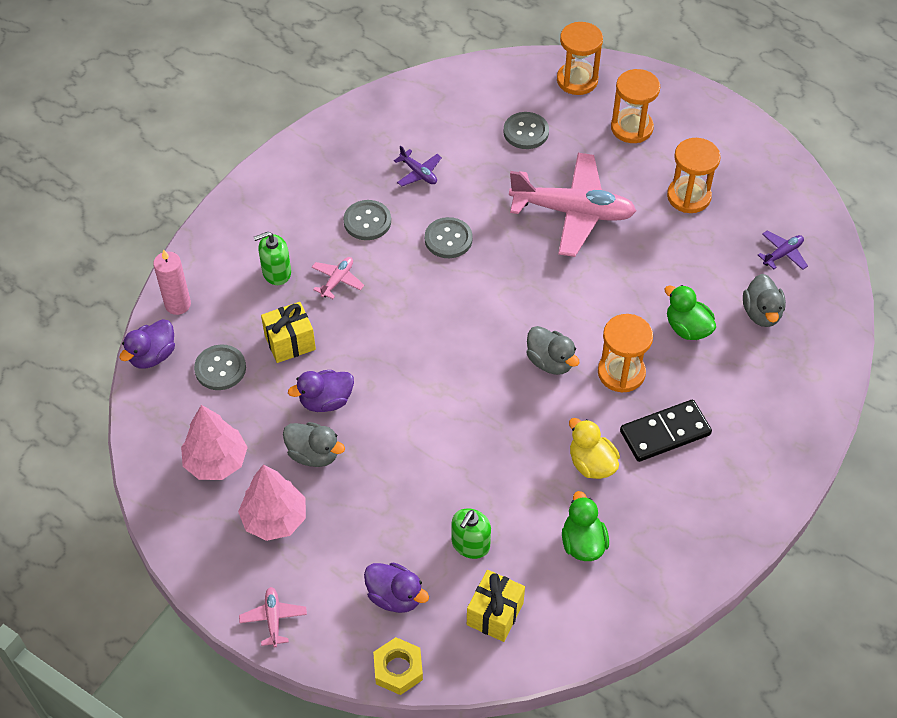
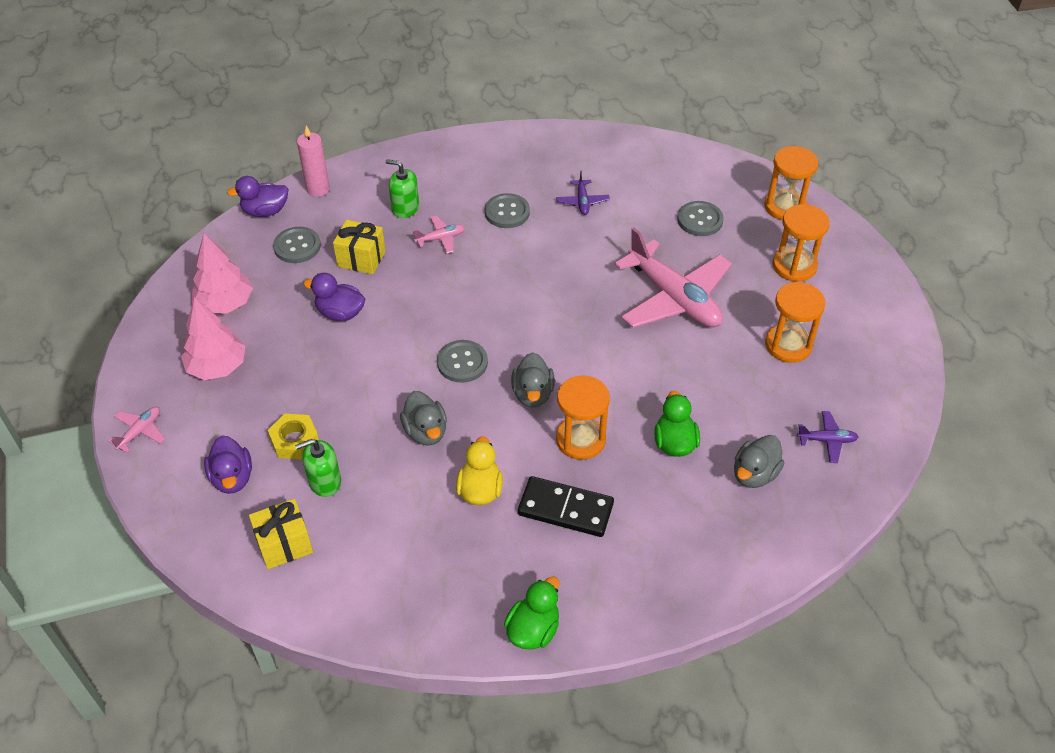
camera: 40 degrees right, 5 degrees down
(314, 454) = (291, 342): grey duck -> grey duck (426, 431)
(398, 669) = (176, 529): yellow nut -> yellow nut (294, 441)
(448, 239) = (553, 259): grey button -> grey button (462, 362)
(583, 543) = (406, 543): green duck -> green duck (533, 630)

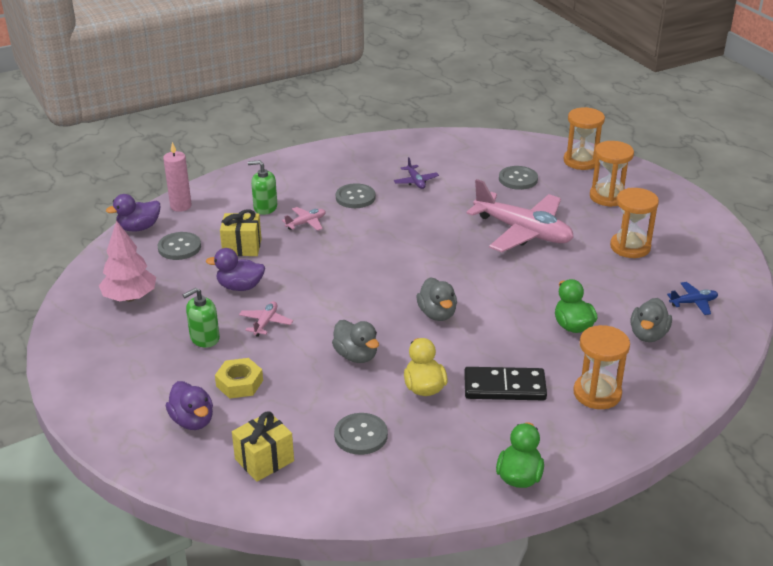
camera: 15 degrees left, 15 degrees down
(140, 432) = (88, 403): pink plane -> pink plane (265, 323)
(217, 367) = (142, 343): pink tree -> none
(324, 481) = (281, 407): green soap dispenser -> green soap dispenser (204, 338)
(462, 362) = (365, 303): grey button -> grey button (361, 435)
(580, 439) = (493, 337): orange hourglass -> orange hourglass (597, 393)
(827, 440) = (693, 302): purple plane -> blue plane

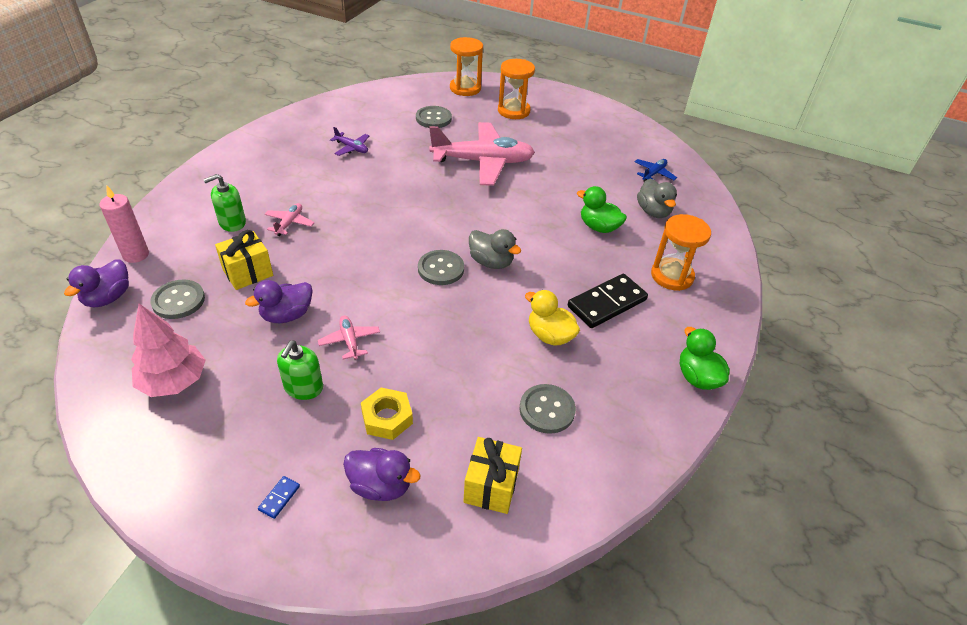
camera: 40 degrees left, 10 degrees up
(126, 395) = (279, 498): none -> blue domino
(355, 197) = (312, 181): grey button -> grey button (441, 269)
(356, 356) = (465, 334): grey duck -> none
(630, 247) = (570, 146): orange hourglass -> none

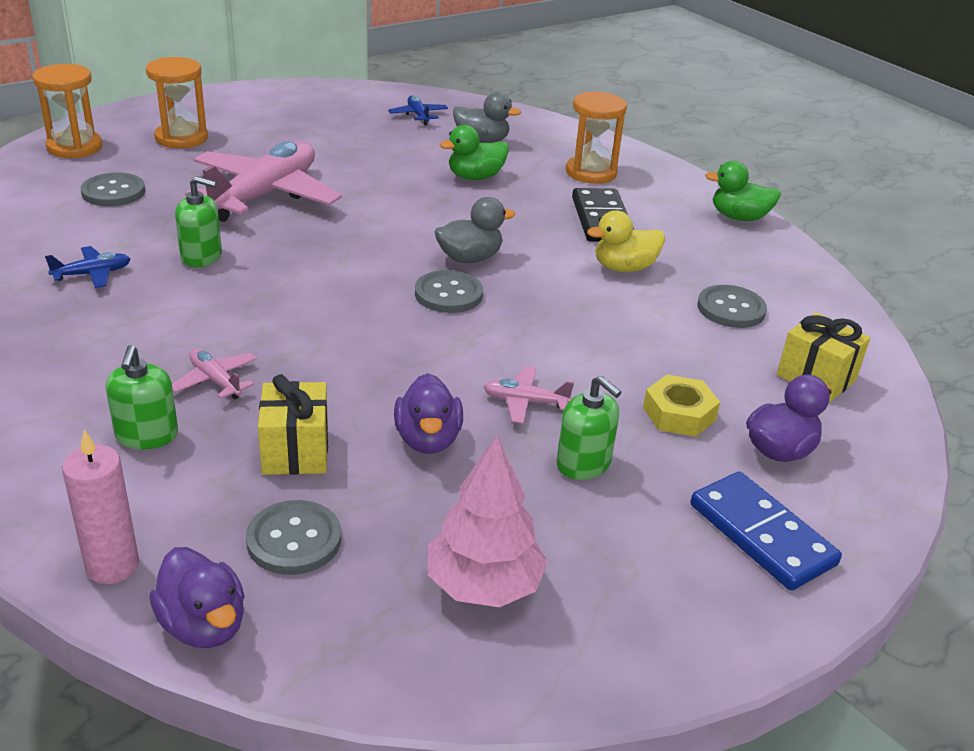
camera: 60 degrees left, 10 degrees down
(279, 498) = (762, 534): blue domino -> blue domino, size x2.42
(352, 148) = (92, 274): purple plane -> blue plane
(398, 170) = (201, 257): none -> green soap dispenser

